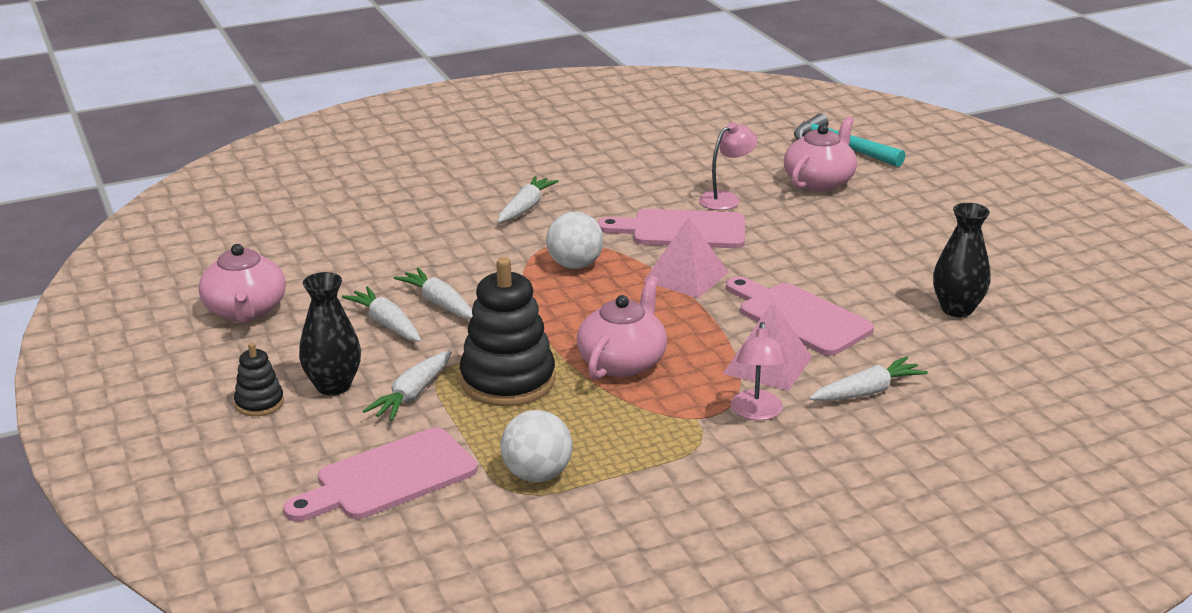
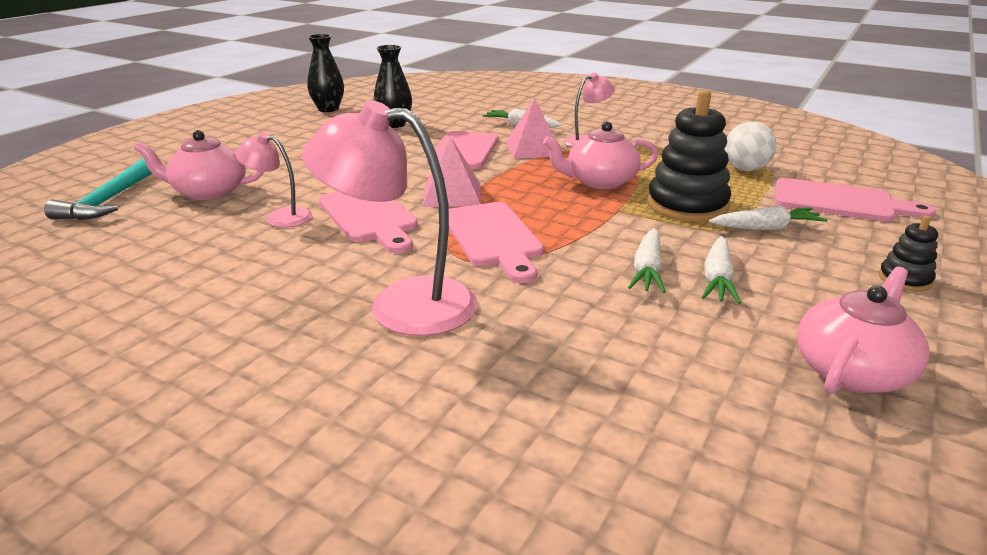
camera: 125 degrees left, 0 degrees up
(333, 386) = (823, 260): black vase -> black vase (328, 109)
(525, 208) = (402, 304): white carrot -> pink lamp
(575, 265) = (493, 238): white ball -> pink cutting board

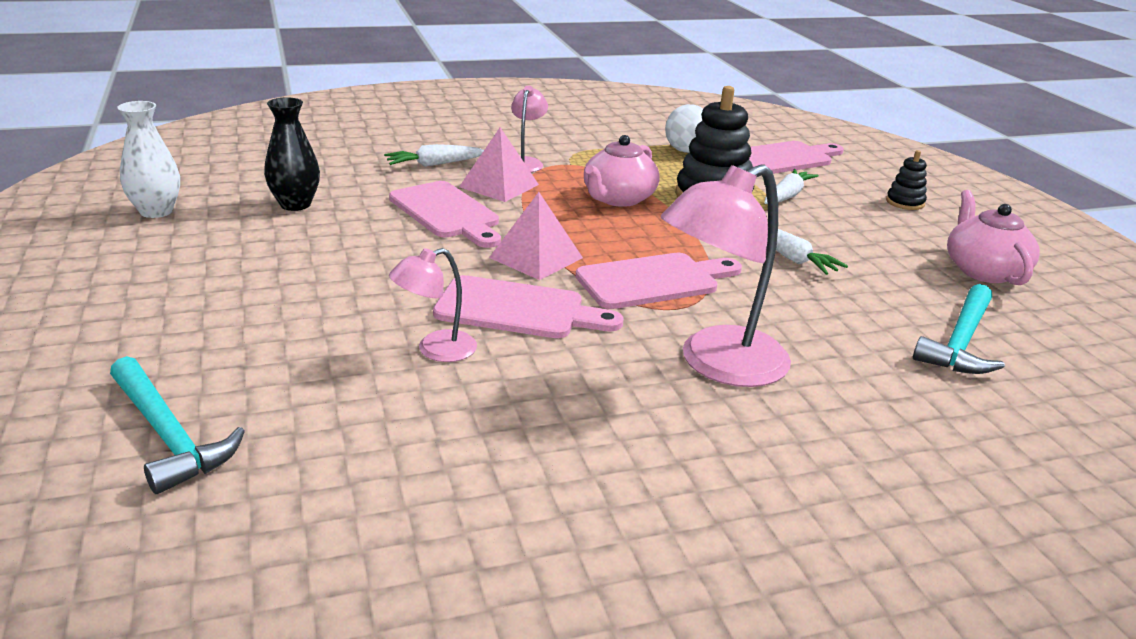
camera: 50 degrees left, 0 degrees up
(208, 192) = (279, 365): pink teapot -> none
(328, 109) = (156, 211): black vase -> white vase
(493, 238) = (654, 281): pink cutting board -> pink cutting board turned 45 degrees counterclockwise
(650, 405) = (960, 342): none -> turquoise hammer
(717, 279) = (835, 245): white carrot -> none

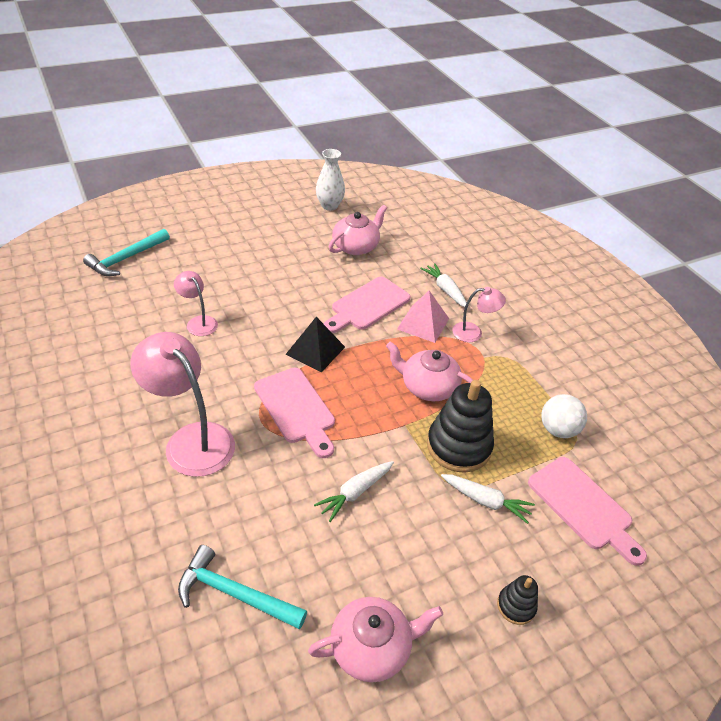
camera: 80 degrees right, 15 degrees up
(295, 204) = (356, 246): black vase -> pink teapot
(518, 310) = (246, 348): pink cutting board -> none
(536, 257) = (315, 350): pink pyramid -> black pyramid

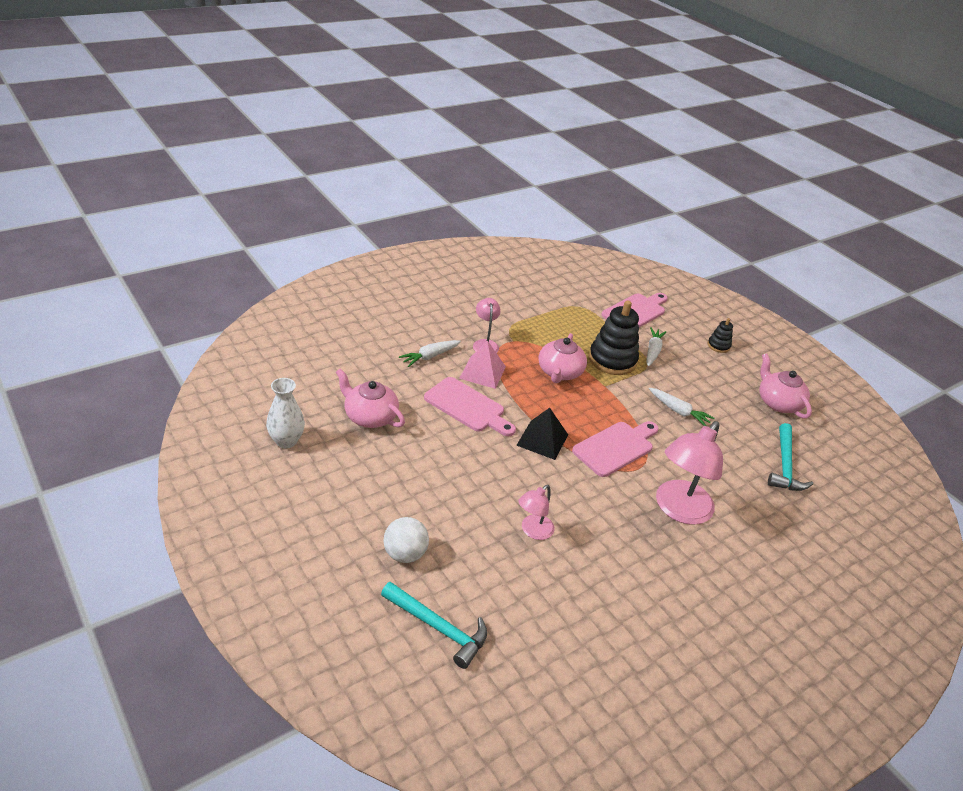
camera: 100 degrees left, 5 degrees down
(558, 429) = (575, 313): white ball -> white ball (405, 554)

